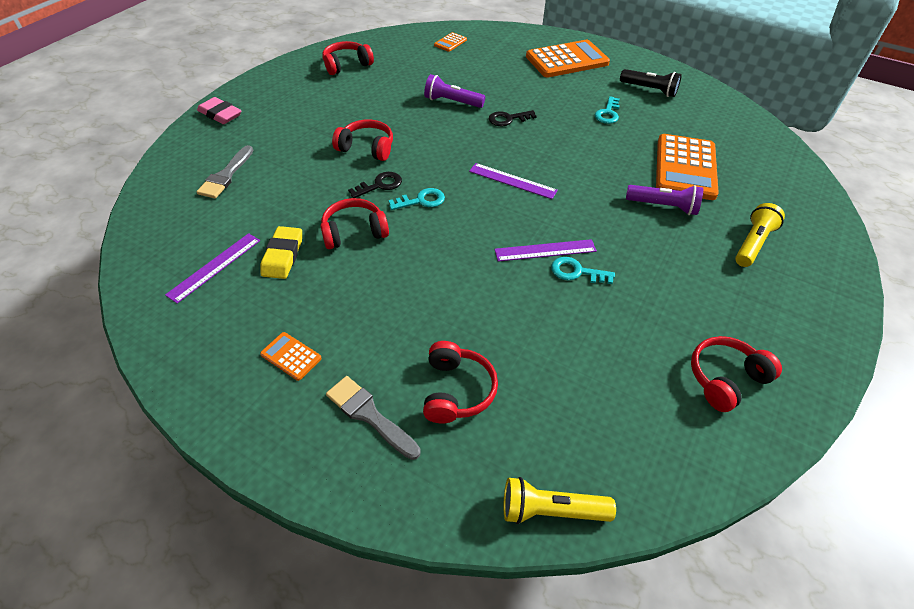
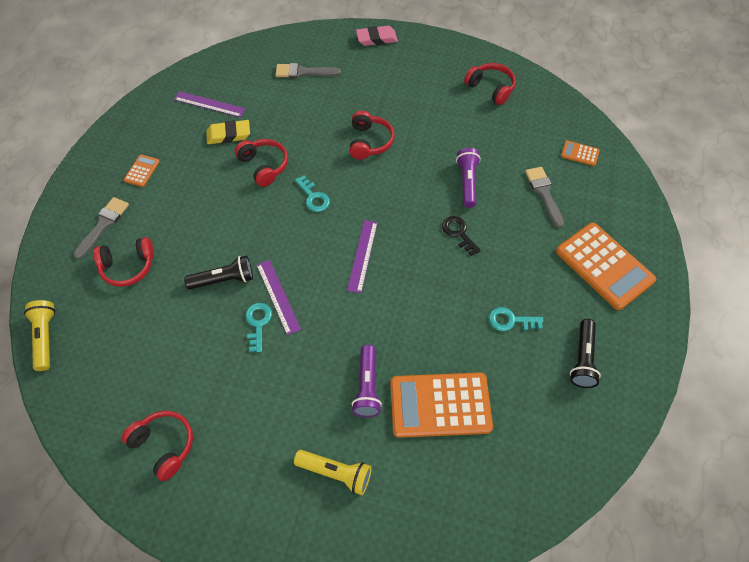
camera: 75 degrees right, 10 degrees up
(220, 114) = (376, 38): pink eraser -> pink eraser turned 60 degrees clockwise
(380, 185) = (324, 165): black key -> none
(484, 68) = (544, 193): none -> grey brush
(509, 293) = (223, 280): none -> black flashlight

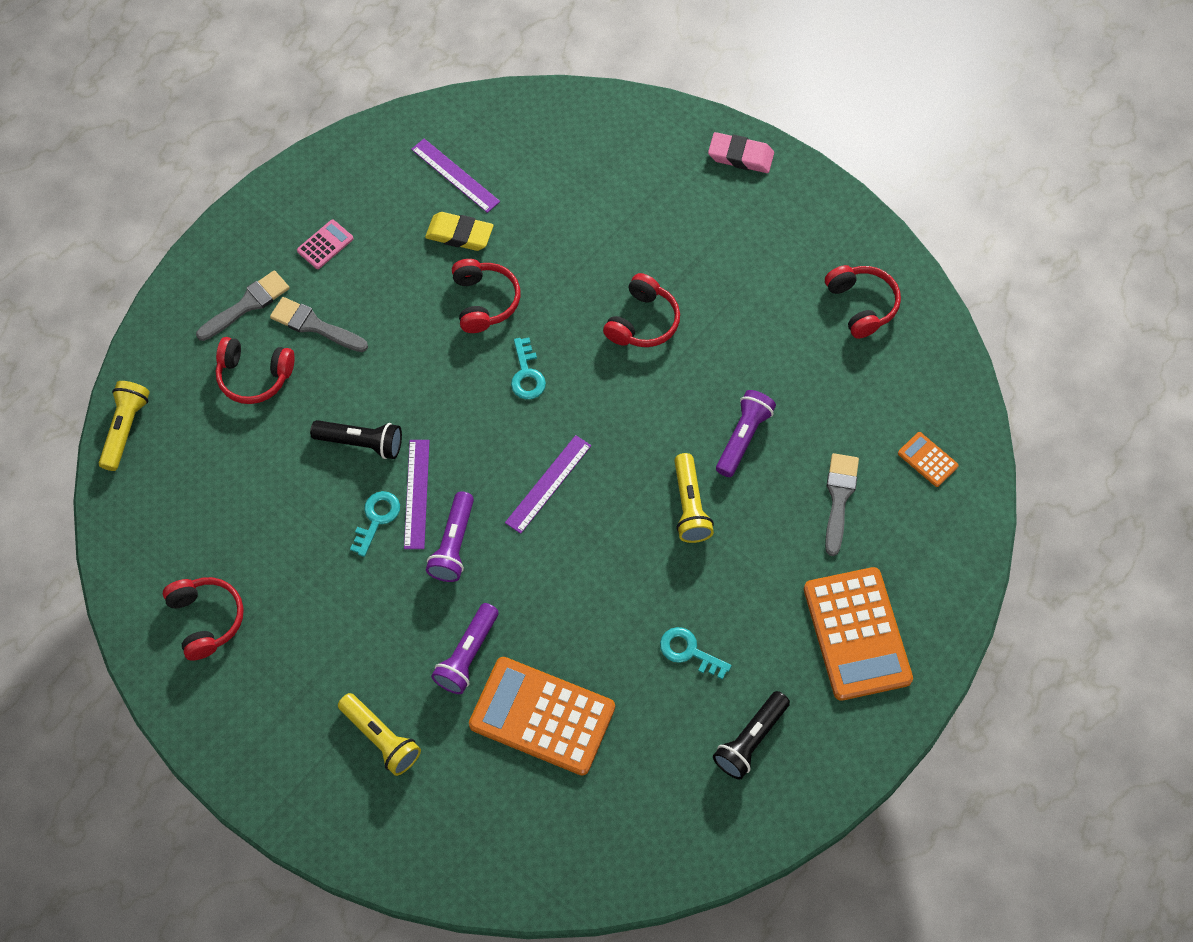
camera: 25 degrees right, 5 degrees up
(142, 171) = (325, 245): orange calculator -> pink calculator
(303, 72) = (607, 173): grey brush -> grey brush (314, 325)
(319, 318) = (453, 544): none -> purple flashlight
(458, 233) = (689, 506): black key -> yellow flashlight

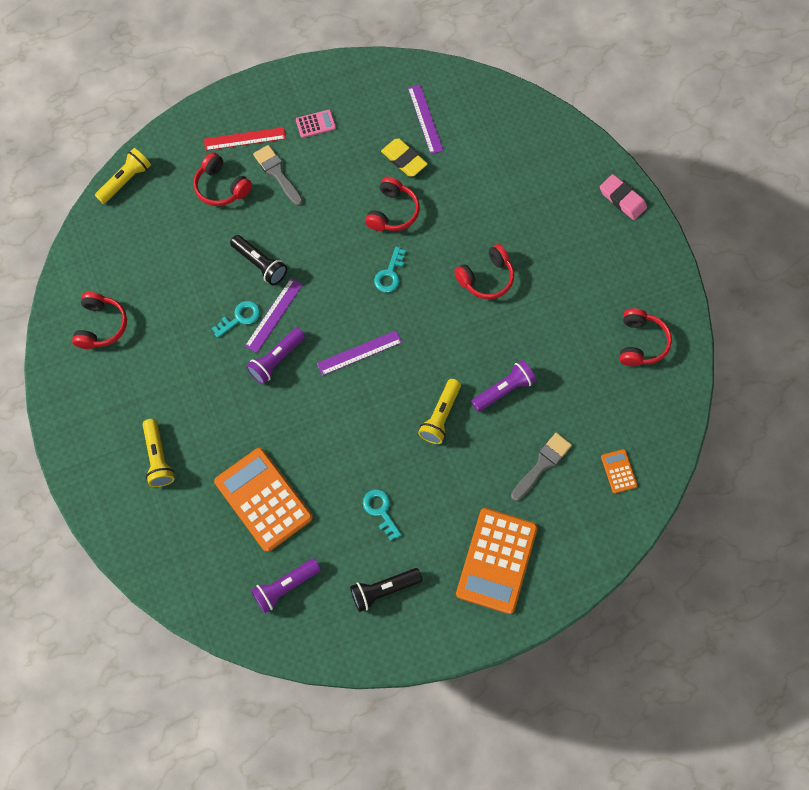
camera: 30 degrees right, 5 degrees up
(247, 305) = (244, 139): grey brush -> red ruler
(467, 655) = (242, 435): purple flashlight -> purple flashlight (285, 587)

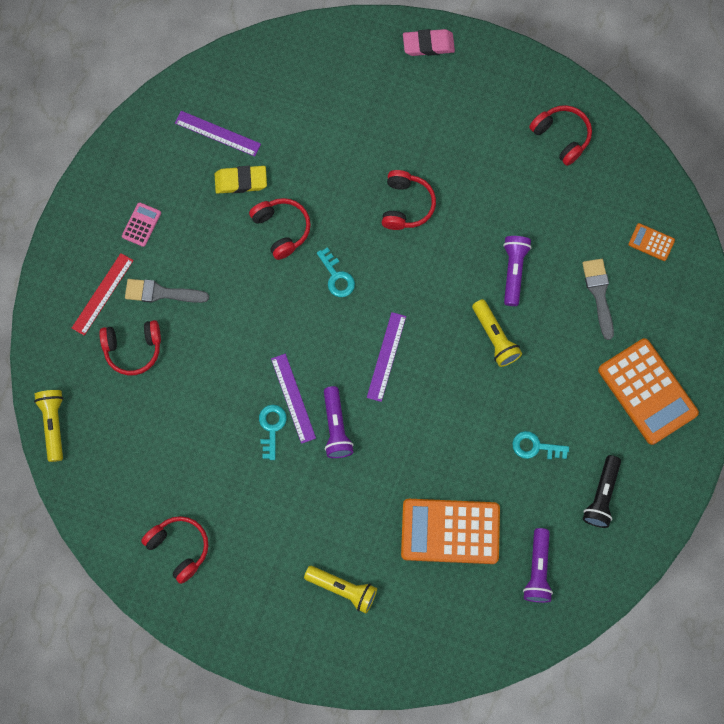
camera: 50 degrees left, 5 degrees up
(260, 264) = (235, 373): black flashlight -> none

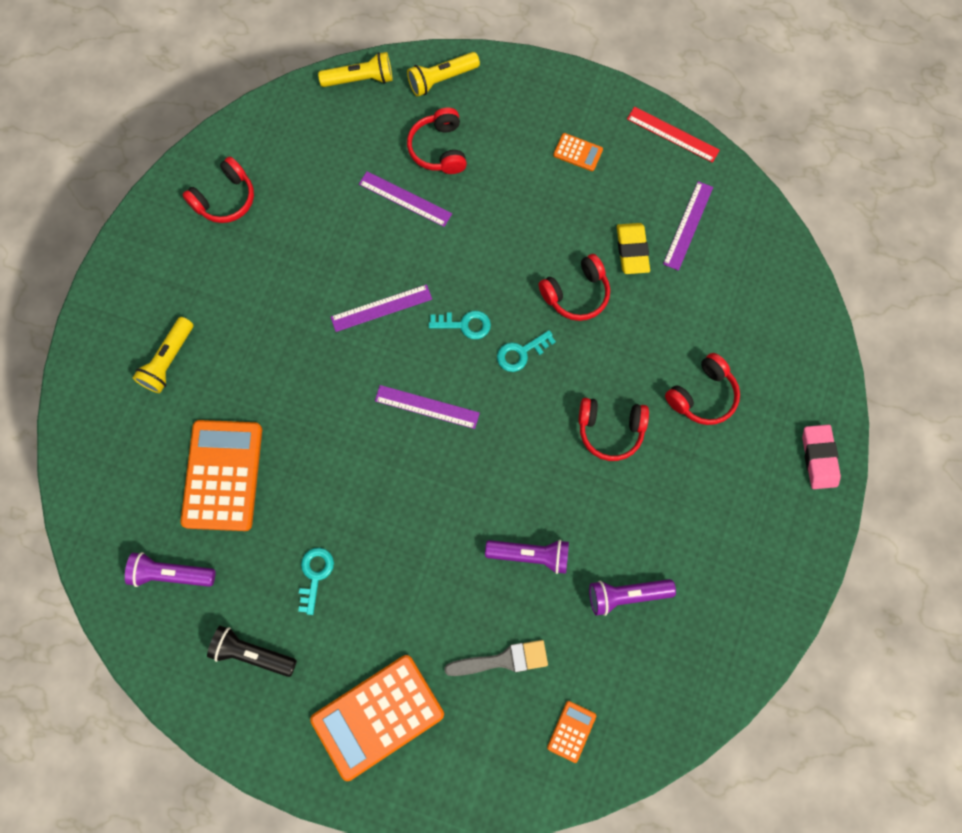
camera: 90 degrees right, 0 degrees up
(102, 294) = (499, 118): red ruler -> red ruler (672, 134)
(141, 224) = (578, 152): pink calculator -> orange calculator
(161, 293) = (501, 174): grey brush -> none
(184, 379) = (405, 199): none -> purple ruler
(271, 427) = (349, 286): turquoise key -> turquoise key (465, 324)
(336, 427) = (347, 353): purple flashlight -> purple flashlight (626, 595)
(495, 337) = (448, 530): yellow flashlight -> yellow flashlight (442, 79)
(561, 137) = (708, 620): red headphones -> red headphones (702, 395)

